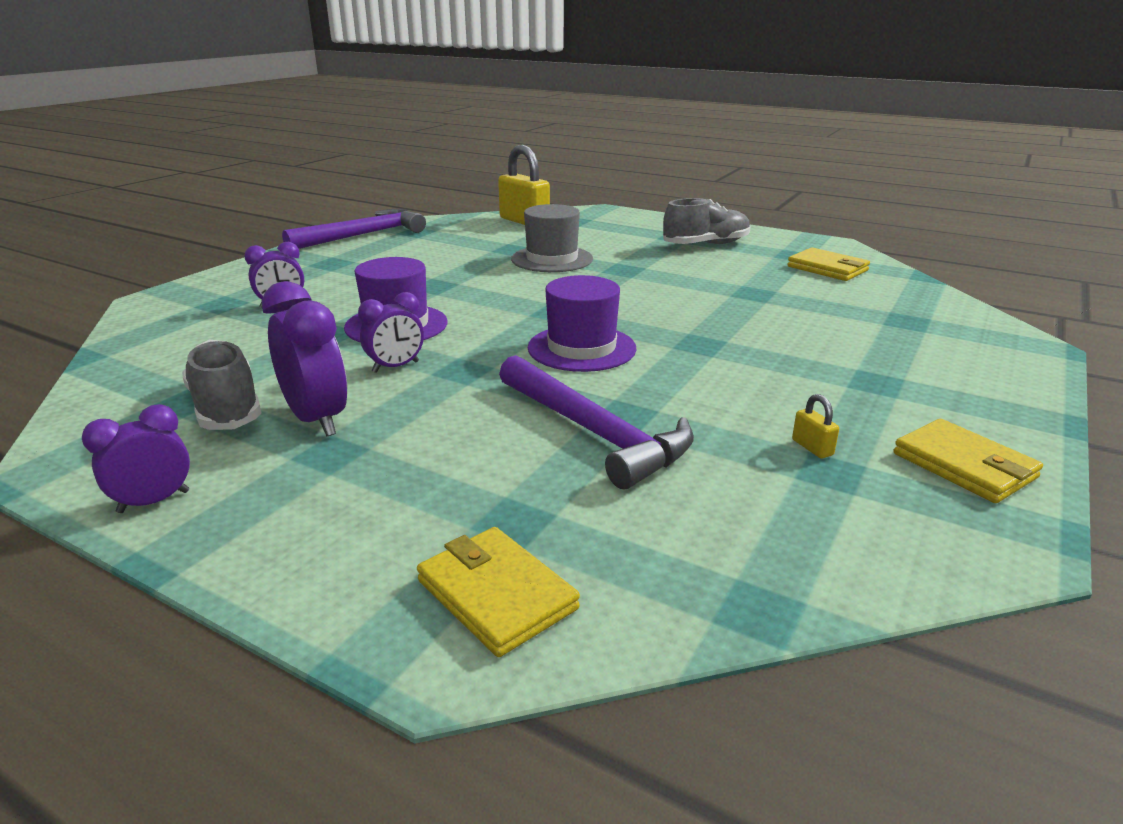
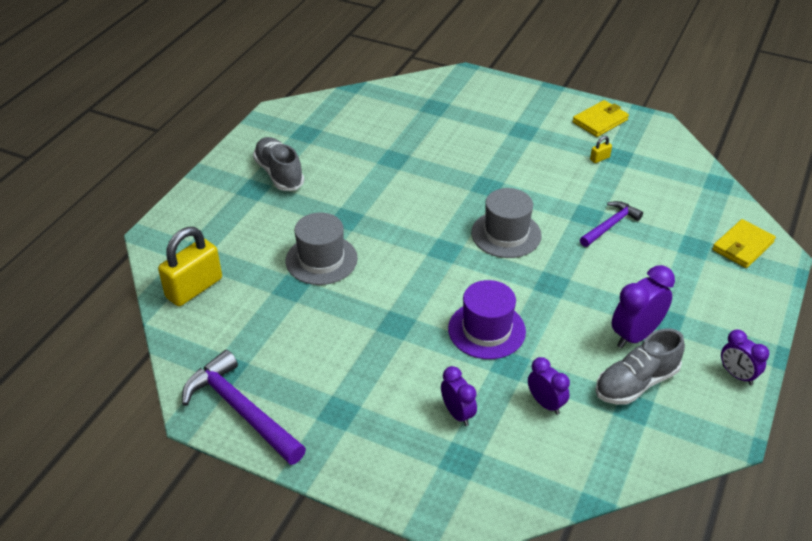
camera: 95 degrees left, 15 degrees up
(396, 367) = (556, 315): purple clock -> purple clock (545, 403)
(581, 348) = (506, 234): purple hat -> grey hat
(594, 433) = (610, 225): purple hammer -> purple hammer, size x0.61
(827, 268) = (338, 122): yellow wallet -> none

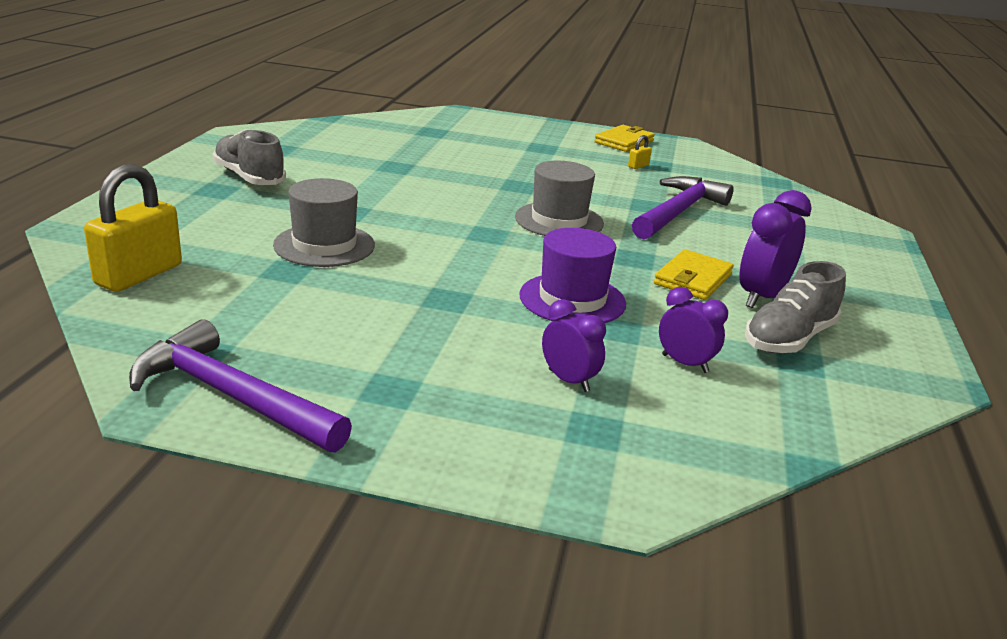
camera: 15 degrees left, 15 degrees down
(610, 225) = (678, 212): purple hammer -> purple hammer, size x1.65
(737, 375) = (904, 325): purple clock -> none
(742, 246) = (834, 225): yellow wallet -> yellow wallet (693, 279)

